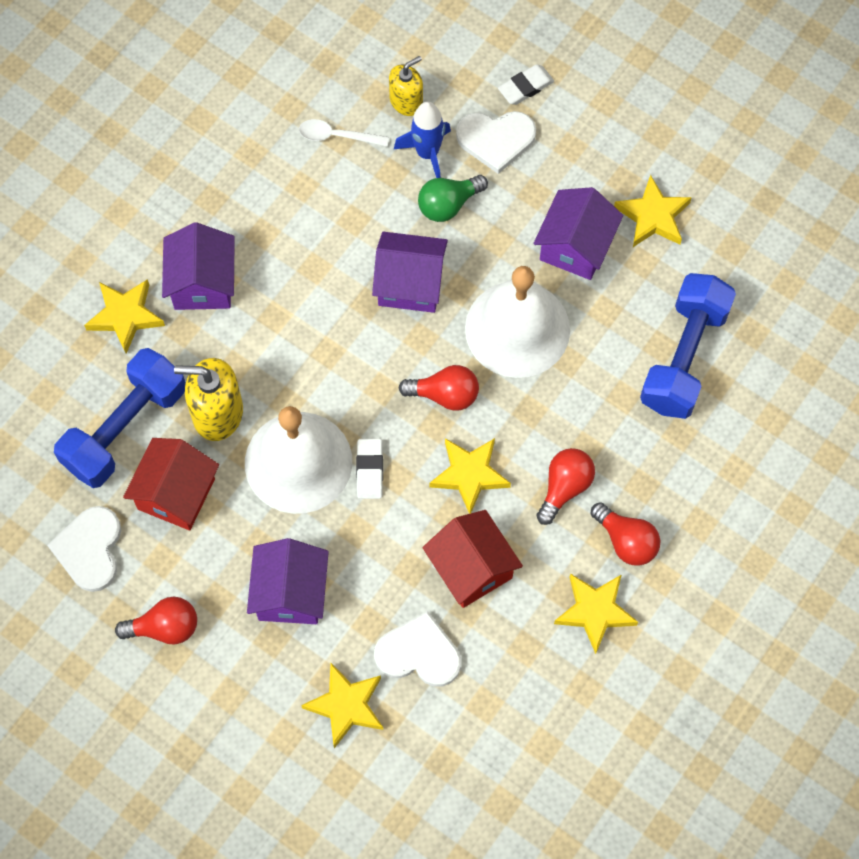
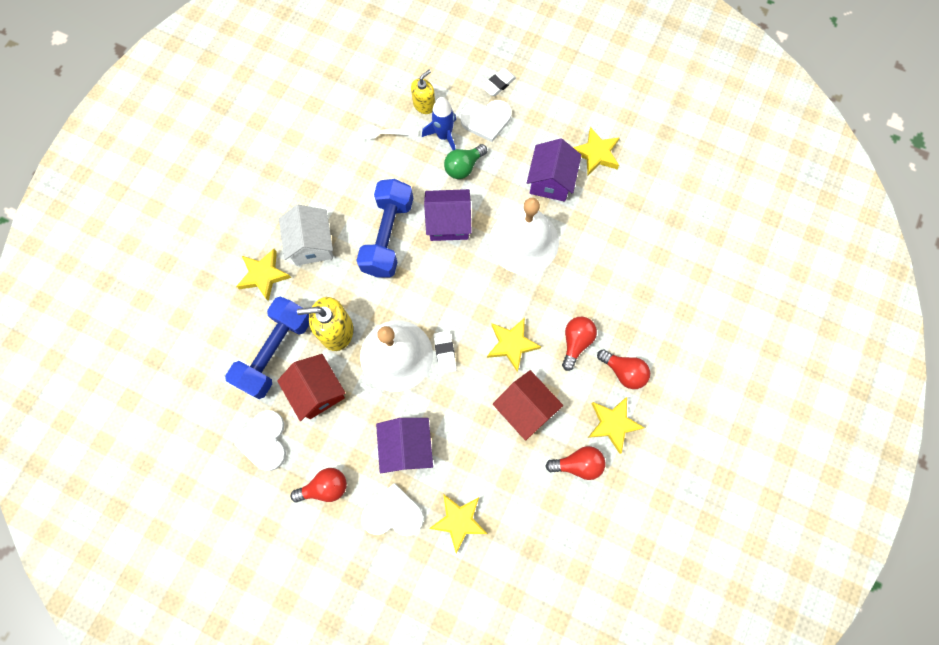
camera: 10 degrees left, 5 degrees up
(176, 494) = (318, 391): red house -> red house turned 45 degrees counterclockwise
(202, 283) = (312, 244): purple house -> white house
(418, 653) = (501, 474): white heart -> white heart (393, 513)
(445, 395) = (485, 293): red light bulb -> red light bulb (578, 464)
(684, 357) = (635, 242): blue dumbbell -> blue dumbbell (388, 236)

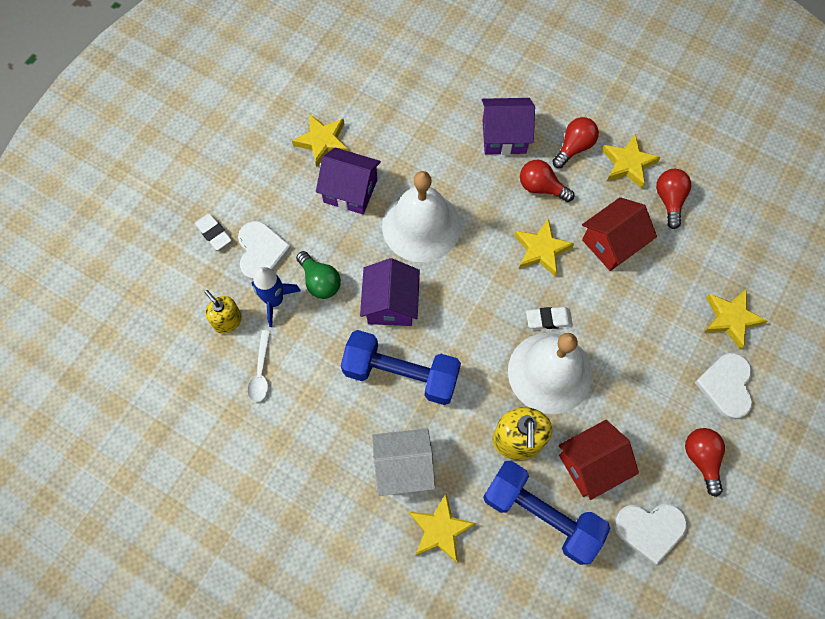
camera: 85 degrees left, 5 degrees down
(407, 447) = (655, 367): purple house -> purple house (504, 136)

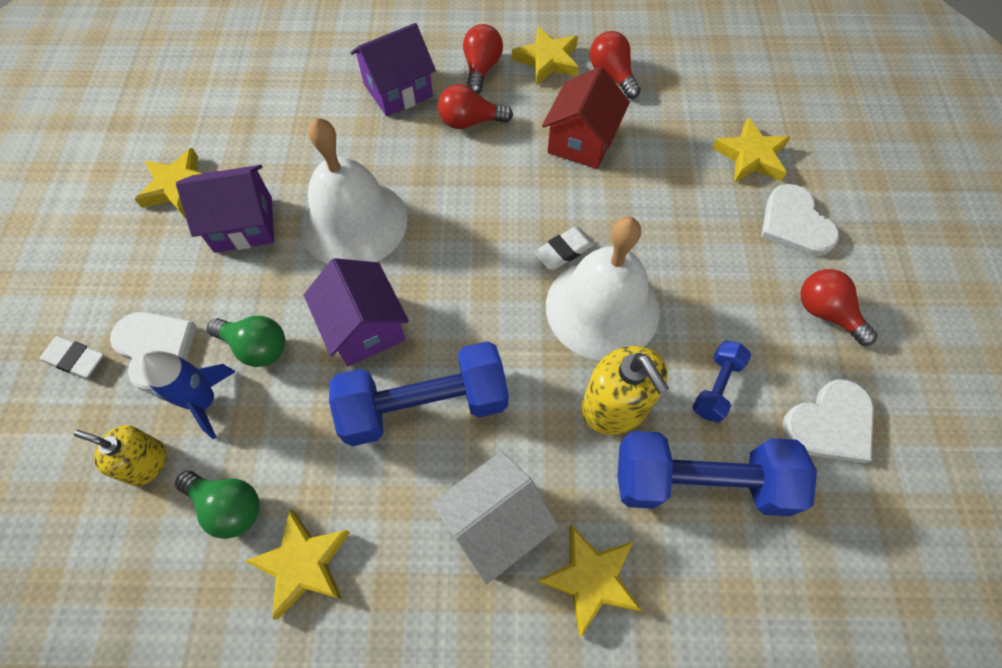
camera: 30 degrees left, 5 degrees down
(261, 372) = (229, 506): white spoon -> green light bulb
(541, 250) = (509, 183): yellow star -> yellow star (303, 563)
(591, 464) = (716, 387): red house -> blue dumbbell

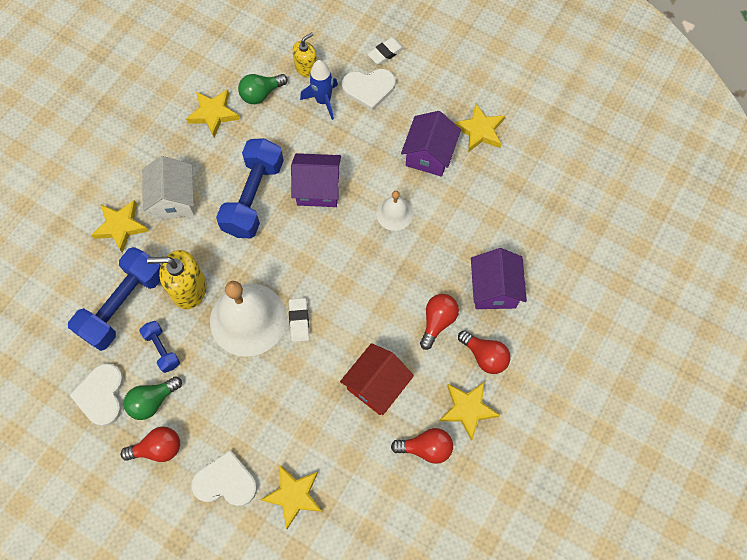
camera: 120 degrees right, 5 degrees up
(256, 347) = (340, 133): green light bulb -> green light bulb (153, 401)
(354, 222) = (394, 213): white bell -> white bell, size x0.50
(581, 141) = (376, 385): red house -> red house turned 75 degrees clockwise

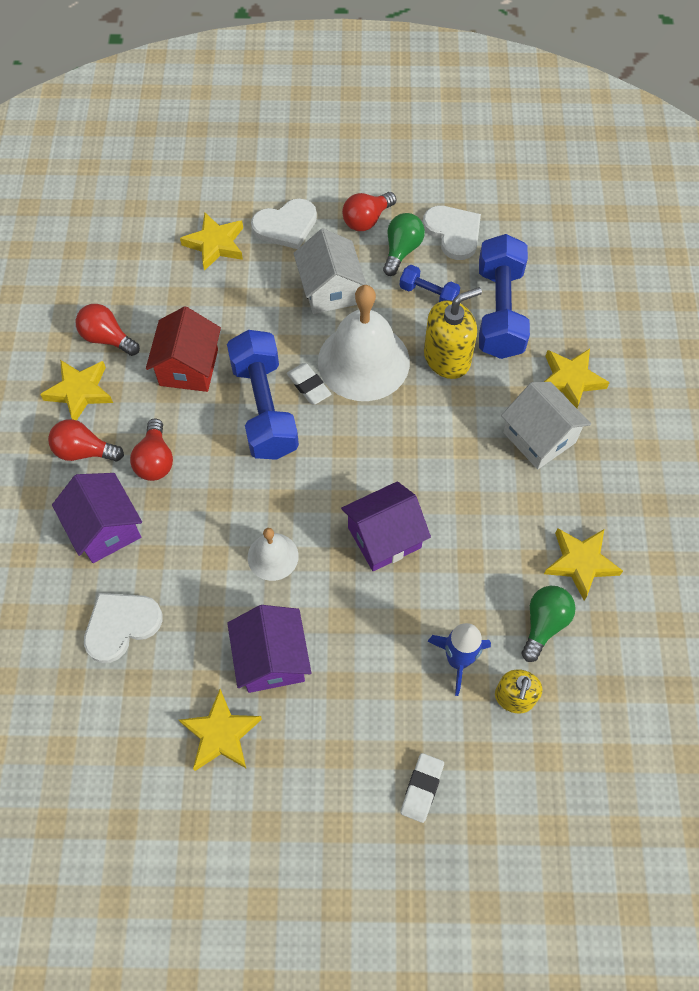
camera: 150 degrees right, 5 degrees down
(231, 395) = (330, 290): none -> white house
(253, 197) = (452, 487): blue dumbbell -> blue dumbbell (264, 408)
(369, 88) = (409, 714): white heart -> white heart (121, 625)
(426, 448) = (107, 338): red light bulb -> red light bulb turned 60 degrees clockwise

